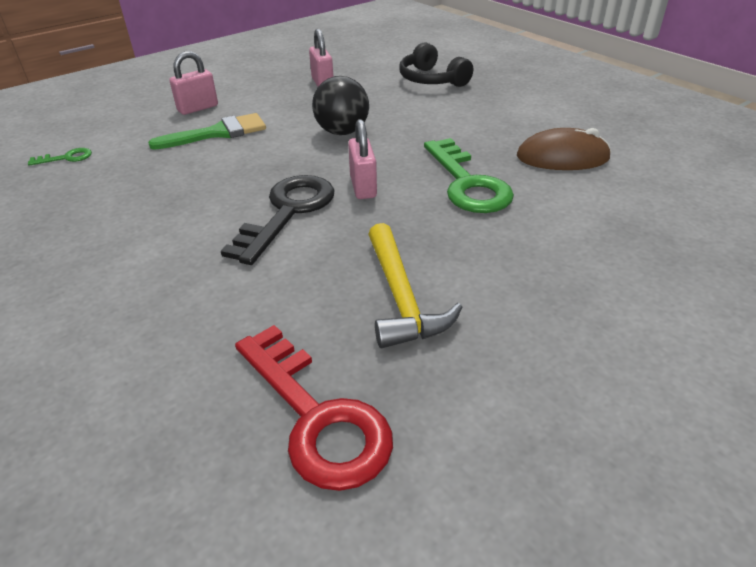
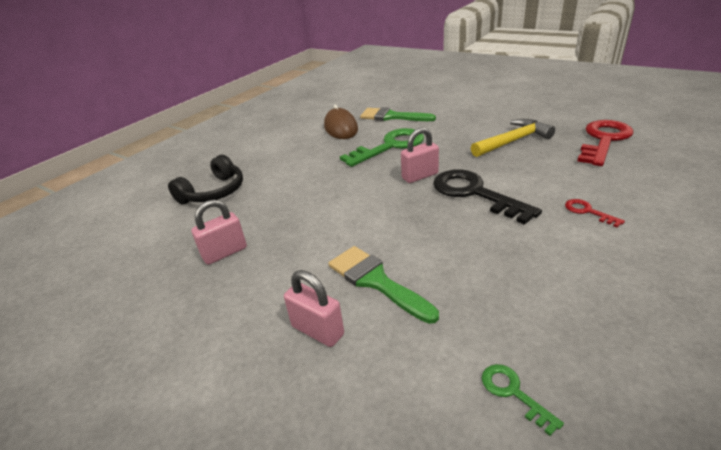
camera: 105 degrees left, 5 degrees down
(166, 277) = (587, 211): none -> red key
(288, 212) = (474, 193): black key -> black key turned 45 degrees clockwise
(342, 132) = (340, 207): black ball -> none
(588, 206) = (392, 117): none -> green brush

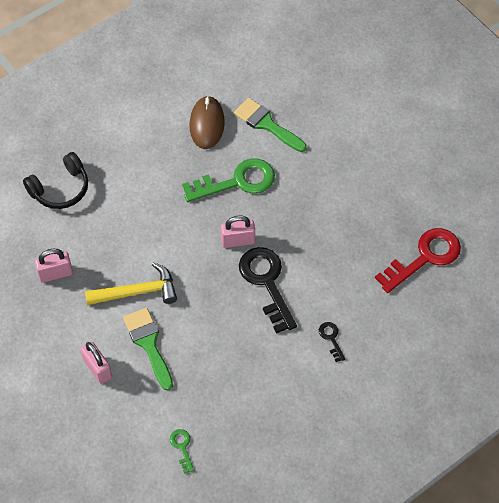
camera: 15 degrees right, 25 degrees up
(513, 141) = (348, 223): yellow hammer -> yellow hammer (137, 292)
(587, 211) = (331, 338): red key -> black key

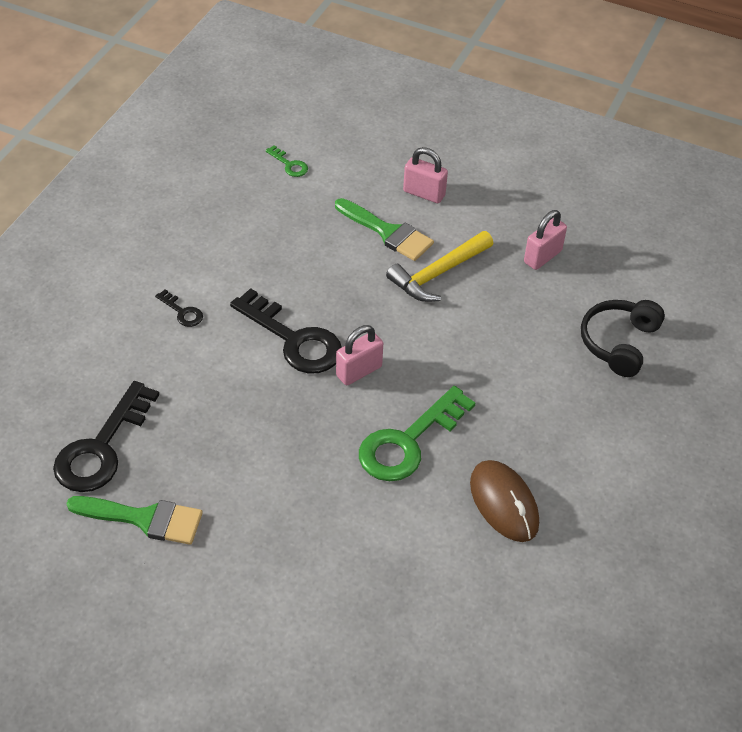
camera: 150 degrees right, 10 degrees down
(267, 124) = (420, 540): green brush -> green brush (144, 519)
(424, 257) = (101, 448): red key -> black key

